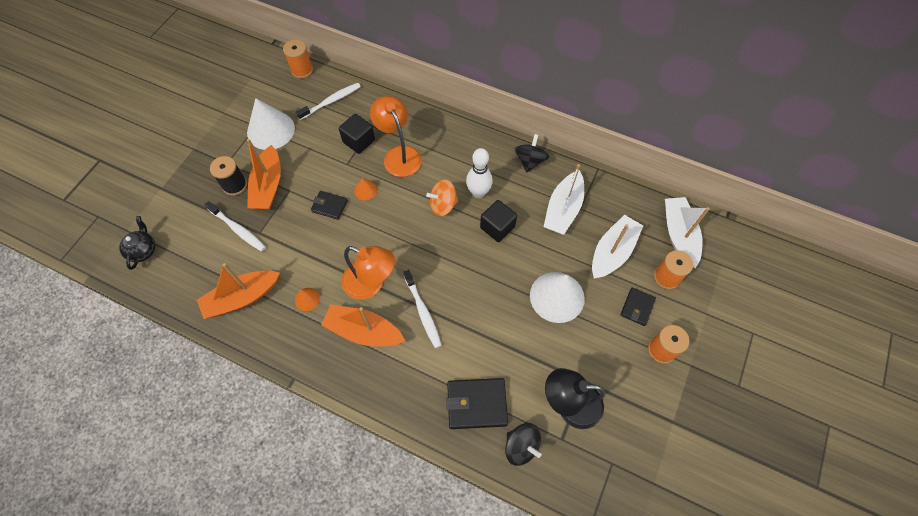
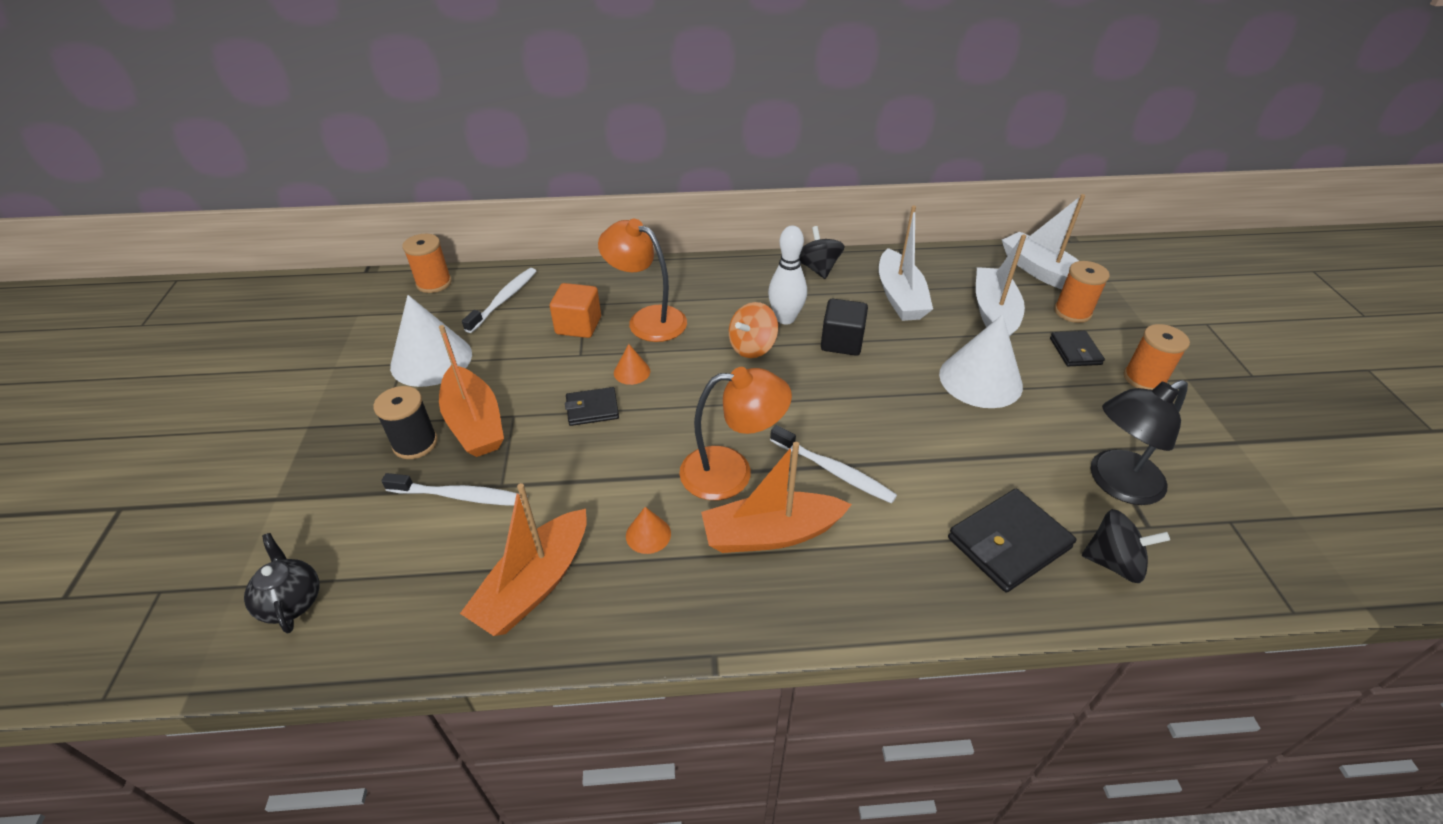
camera: 30 degrees left, 20 degrees down
(359, 141) = (578, 325): black cube -> orange cube

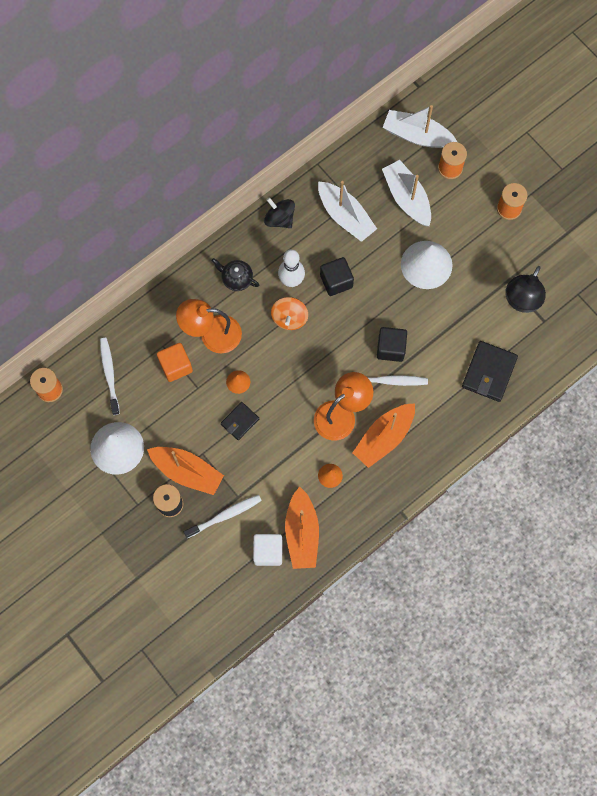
camera: 35 degrees left, 30 degrees up
(292, 601) = (205, 612): black teapot -> black teapot (236, 279)
(463, 578) = (268, 552): none -> white cube
(864, 437) = (390, 348): none -> black cube
(1075, 351) = (465, 206): black wallet -> none
(1113, 562) = (536, 354): black spinning top -> none

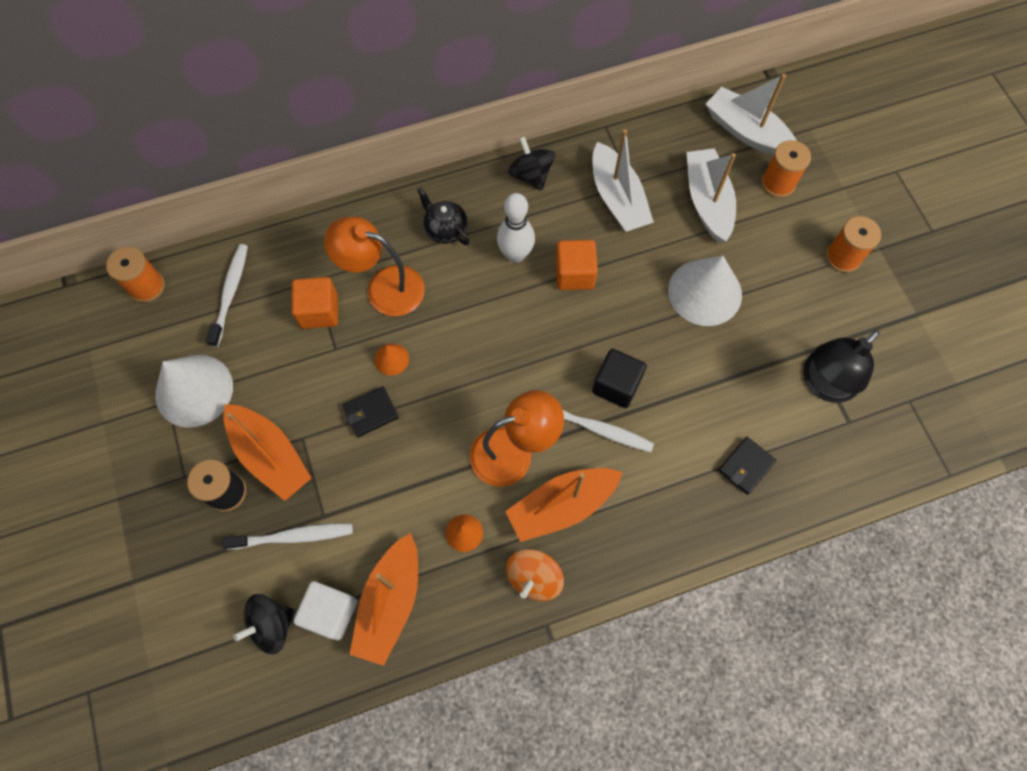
camera: 20 degrees right, 5 degrees down
(235, 572) = (272, 625): none -> black spinning top
(289, 318) = (494, 300): orange spinning top -> orange spinning top (534, 578)
(336, 281) = (574, 274): black cube -> orange cube
(489, 372) = (745, 466): black wallet -> black wallet, size x0.60

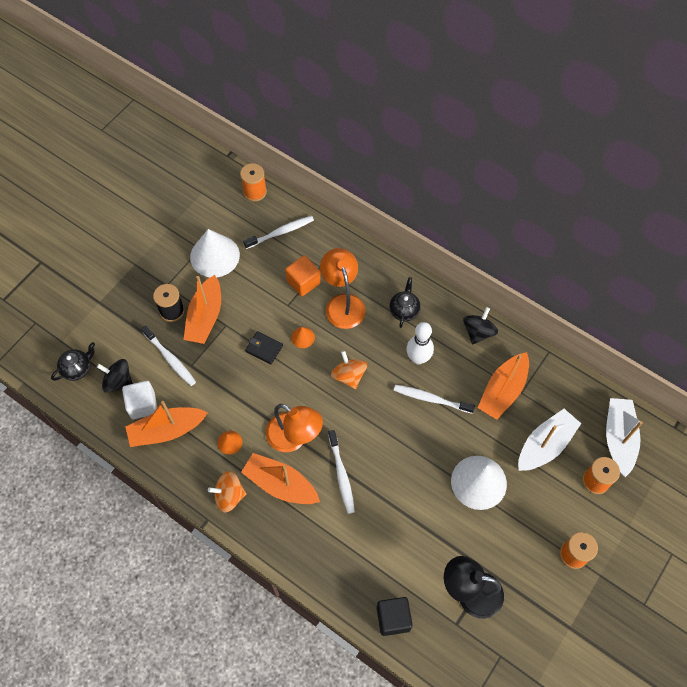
camera: 55 degrees right, 5 degrees down
(208, 671) = (77, 368): none -> black teapot
(480, 340) = (349, 375): none -> orange spinning top
(574, 274) = (431, 399): orange cube -> white toothbrush
(616, 385) = (376, 468): black cube -> black cube (393, 618)
(617, 198) = (503, 391): white boat -> orange boat
(745, 466) = (379, 576): black wallet -> none

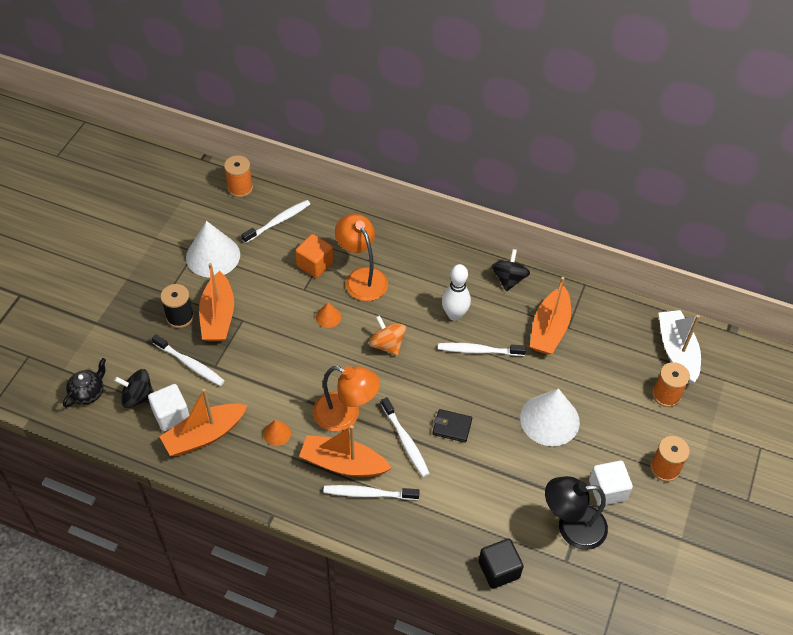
camera: 15 degrees left, 10 degrees down
(229, 496) = (290, 486): orange spinning top -> none
(264, 349) = (290, 335): black wallet -> black wallet (452, 427)
(296, 518) = (368, 494): none -> white toothbrush
(404, 310) = (427, 272): black teapot -> none
(513, 564) = (607, 490): none -> white cube
(545, 445) = (606, 371): white boat -> none

